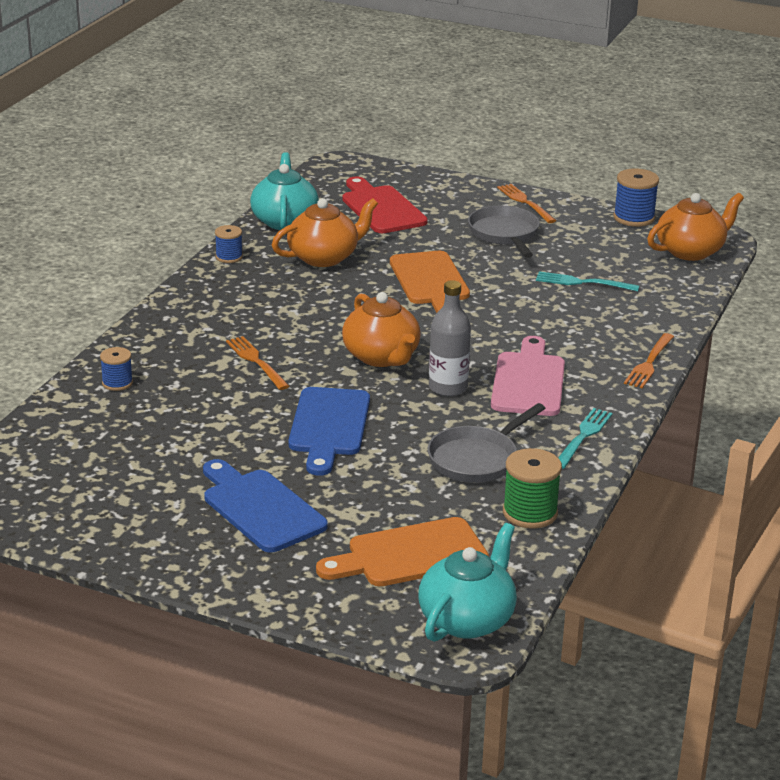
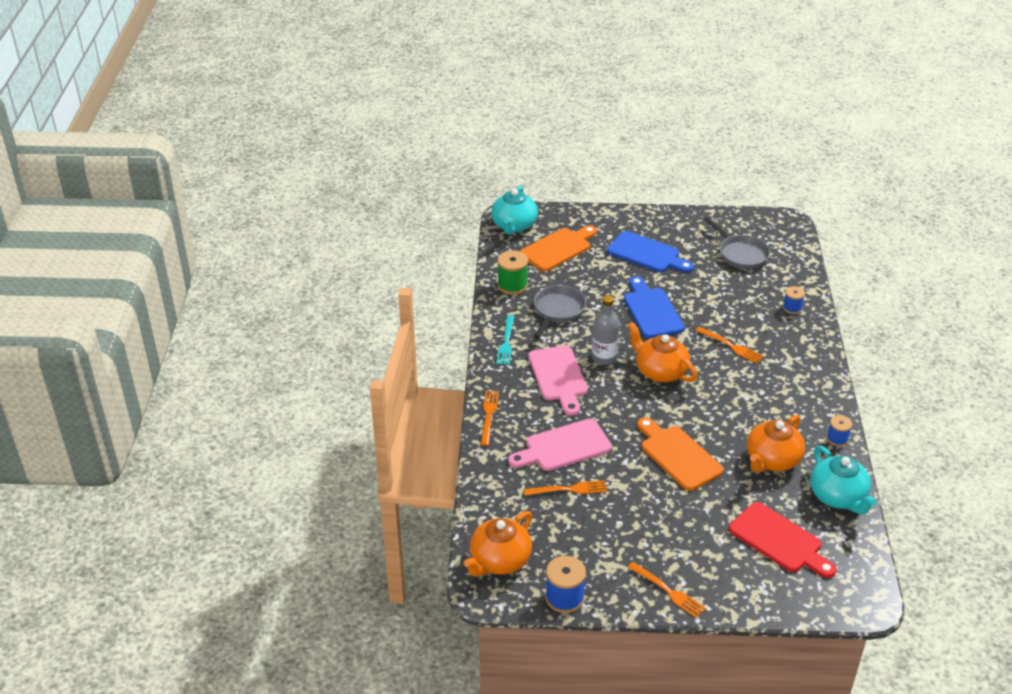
camera: 160 degrees right, 10 degrees up
(504, 234) = (659, 535): grey pan -> grey pan (741, 254)
(566, 316) = (564, 447): none -> pink cutting board
(582, 282) = (569, 489): turquoise fork -> orange fork

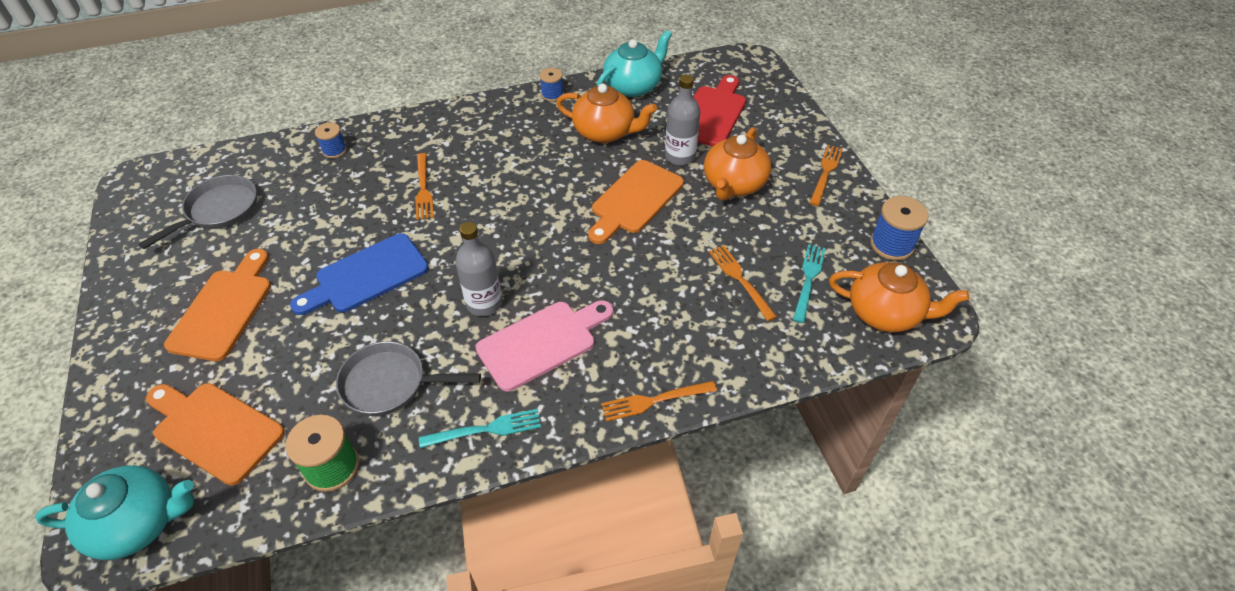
camera: 110 degrees left, 10 degrees up
(551, 529) = (808, 279): none -> turquoise fork
(564, 447) = (672, 302): pink cutting board -> none
(647, 254) = (224, 309): blue cutting board -> orange cutting board
(660, 371) = (493, 242): orange teapot -> orange teapot (734, 184)
(723, 499) = (680, 156): none -> grey bottle
(731, 346) = (423, 189): orange fork -> orange fork turned 150 degrees clockwise

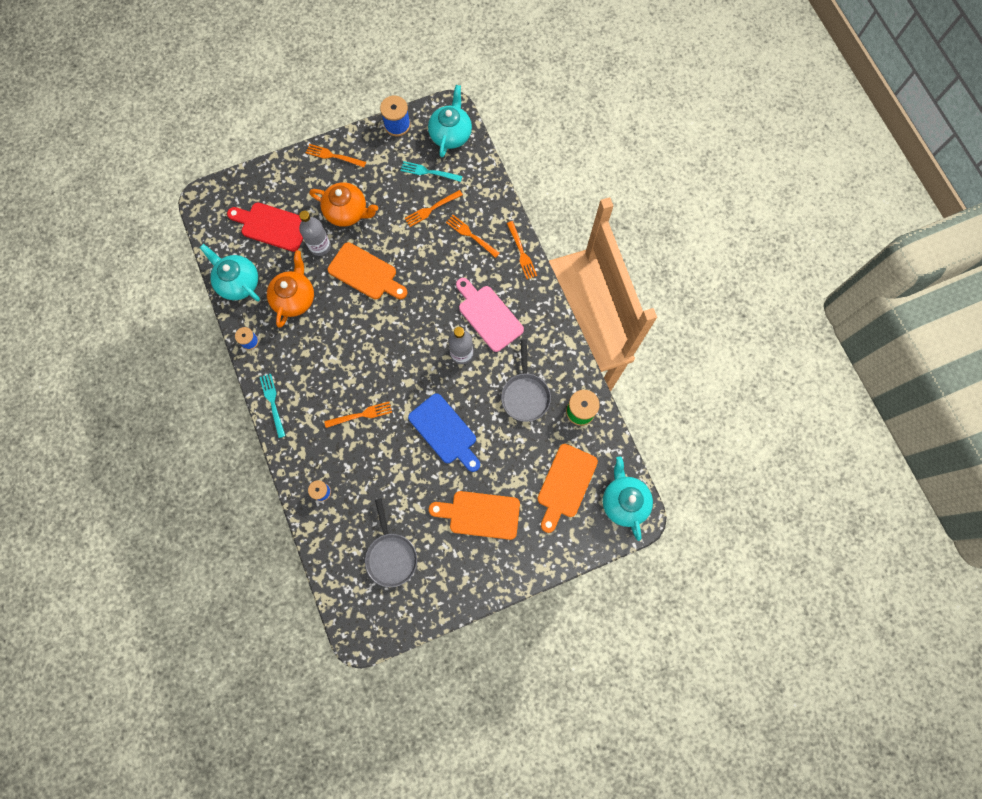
camera: 95 degrees left, 25 degrees up
(219, 211) = (391, 556): grey pan -> grey pan turned 135 degrees counterclockwise
(486, 429) = (548, 336): turquoise fork -> turquoise fork (272, 402)
(691, 328) = (470, 235): none -> orange fork
(885, 313) = (451, 134): orange teapot -> turquoise teapot

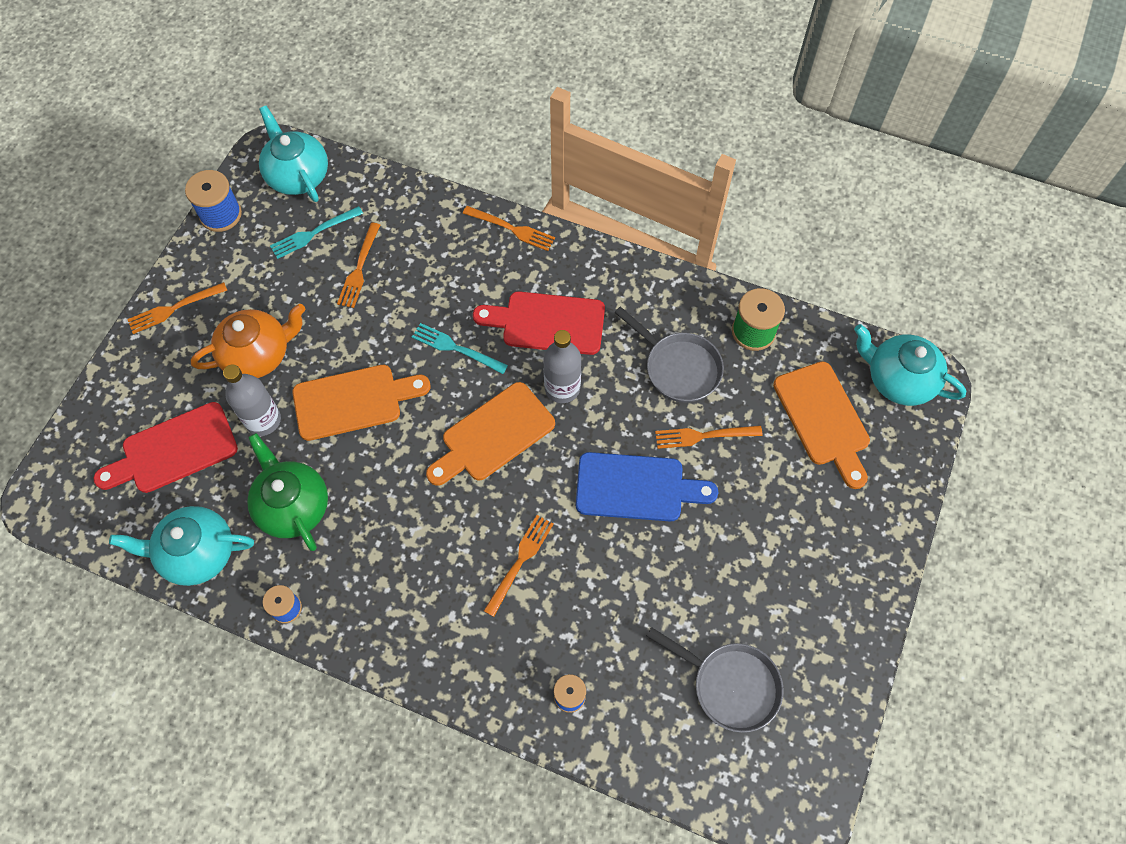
camera: 45 degrees left, 10 degrees down
(272, 402) = (394, 652): turquoise fork -> turquoise fork (455, 348)
(294, 298) = (293, 506): orange teapot -> green teapot
(470, 235) = (435, 258): orange fork -> orange fork (703, 436)
(480, 514) = (774, 538): orange cutting board -> orange cutting board (493, 435)
(488, 315) = (547, 323): pink cutting board -> red cutting board

